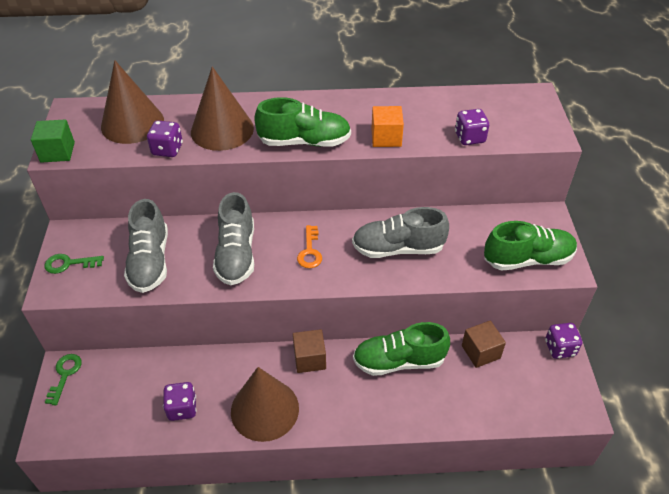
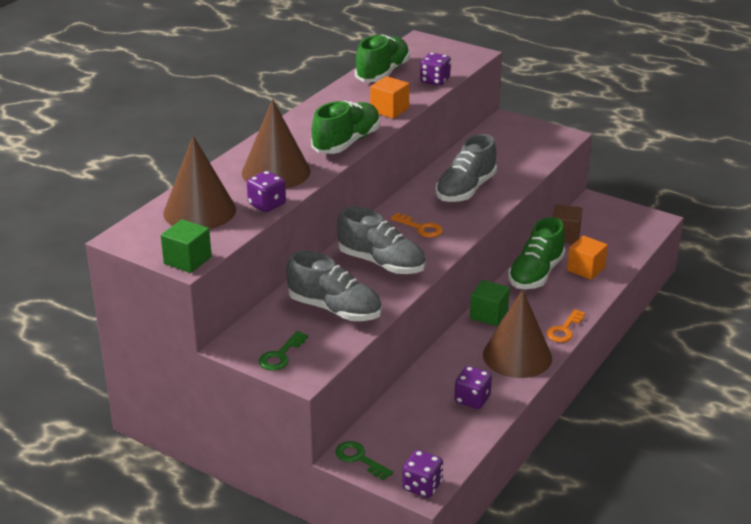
camera: 55 degrees left, 15 degrees down
(309, 359) = (489, 315): brown cube -> green cube
(330, 425) = (564, 330): none -> orange key
(440, 394) = (585, 269): none -> orange cube
(527, 259) = (539, 145): green shoe -> green shoe (382, 73)
(560, 348) = (596, 203): purple dice -> purple dice (422, 486)

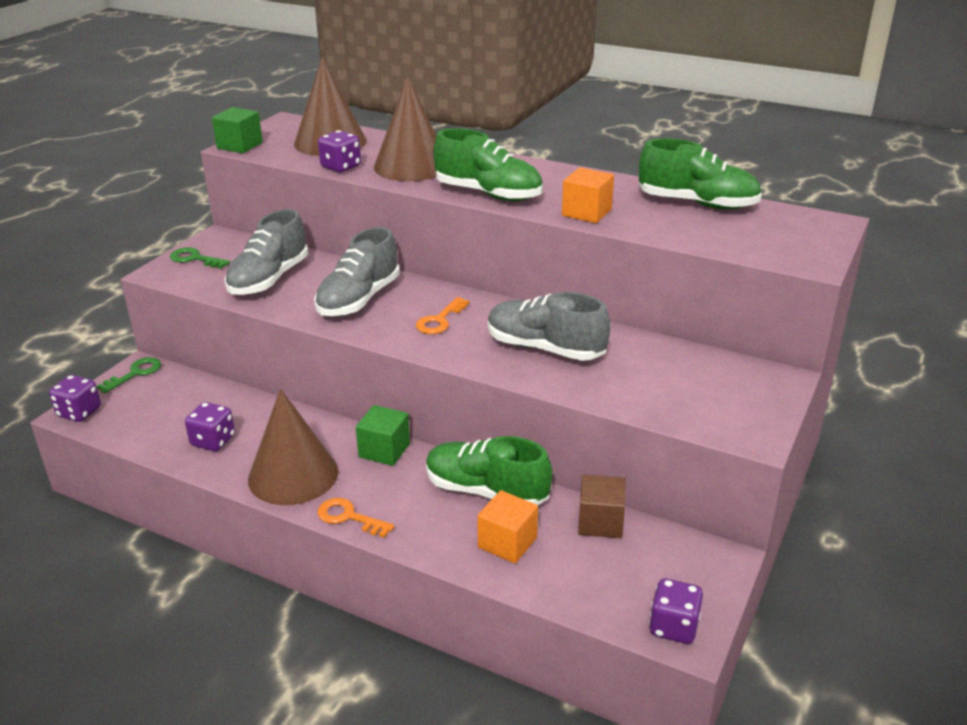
camera: 85 degrees right, 0 degrees up
(435, 81) = (693, 237): purple dice -> purple dice (673, 627)

